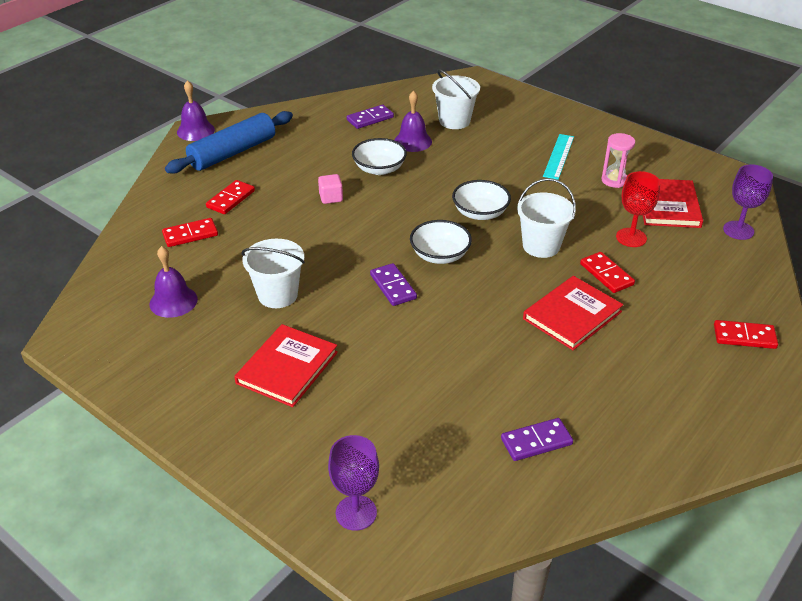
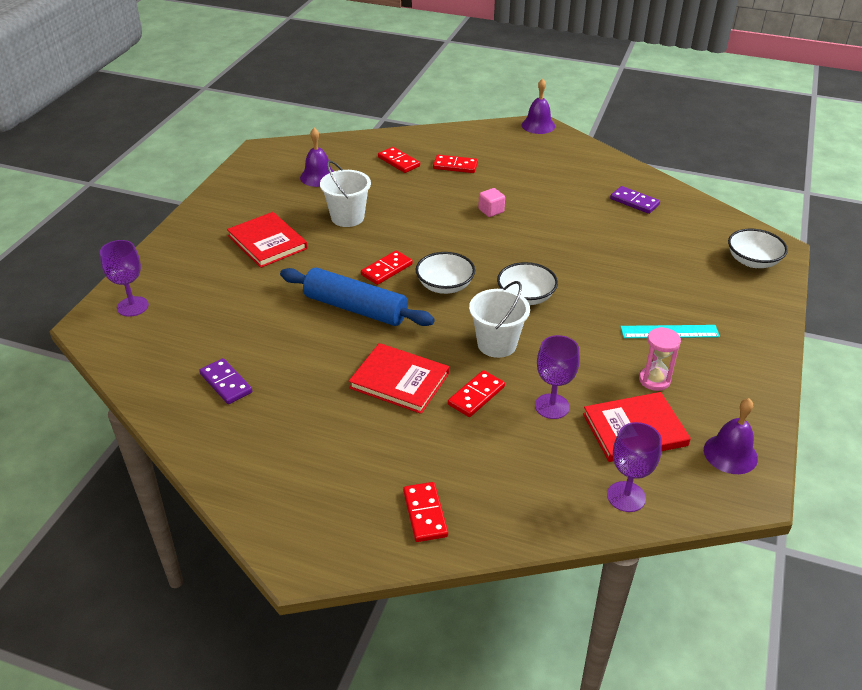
camera: 70 degrees right, 0 degrees up
(233, 153) = (520, 150): blue rolling pin -> blue rolling pin (355, 308)
(287, 368) = (267, 242): red book -> red book turned 45 degrees clockwise
(379, 169) = (554, 225): white bowl -> white bowl (752, 261)
(393, 286) = (387, 270): purple domino -> red domino
(413, 141) = (616, 234): purple bell -> purple bell (730, 454)
(454, 121) = (676, 251): white bucket -> none
(631, 237) = (552, 406): red goblet -> purple goblet

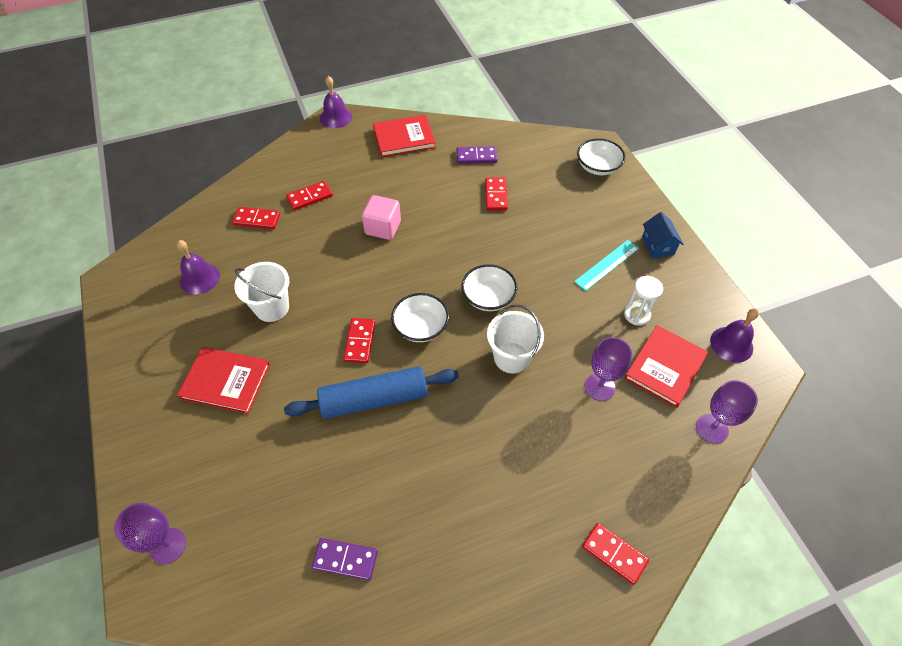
camera: 40 degrees left, 15 degrees up
(399, 381) = (478, 446): red book -> red book (404, 138)
(476, 395) = (543, 417): red domino -> red domino (495, 195)
(491, 211) = (383, 228): pink cube -> pink cube, size x1.57
(654, 380) = (637, 314): pink hourglass -> white hourglass
(744, 345) = (658, 245): none -> blue house

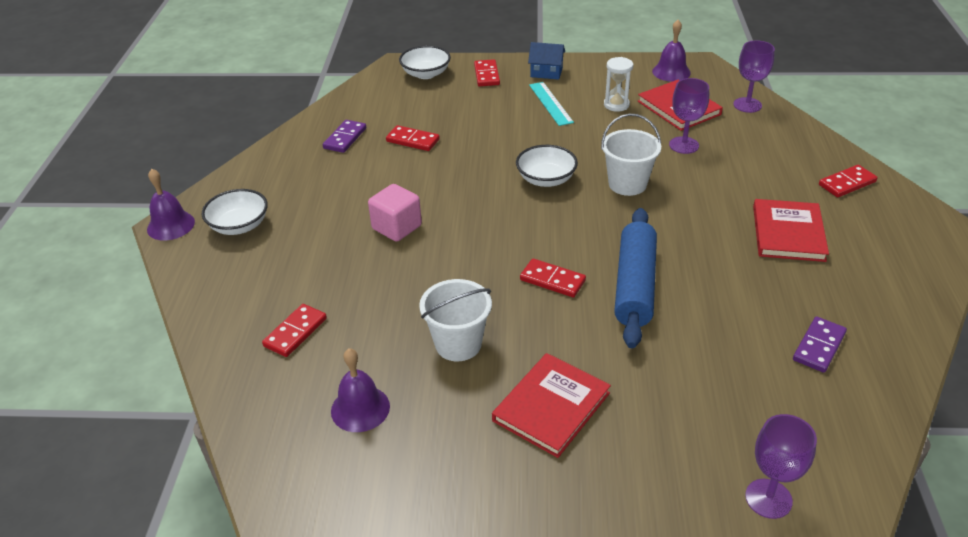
camera: 65 degrees left, 15 degrees down
(310, 197) = (296, 276): red domino -> red domino (487, 75)
(404, 138) = (265, 180): red book -> red book (788, 233)
(420, 327) = (557, 232): white bowl -> white bowl (239, 226)

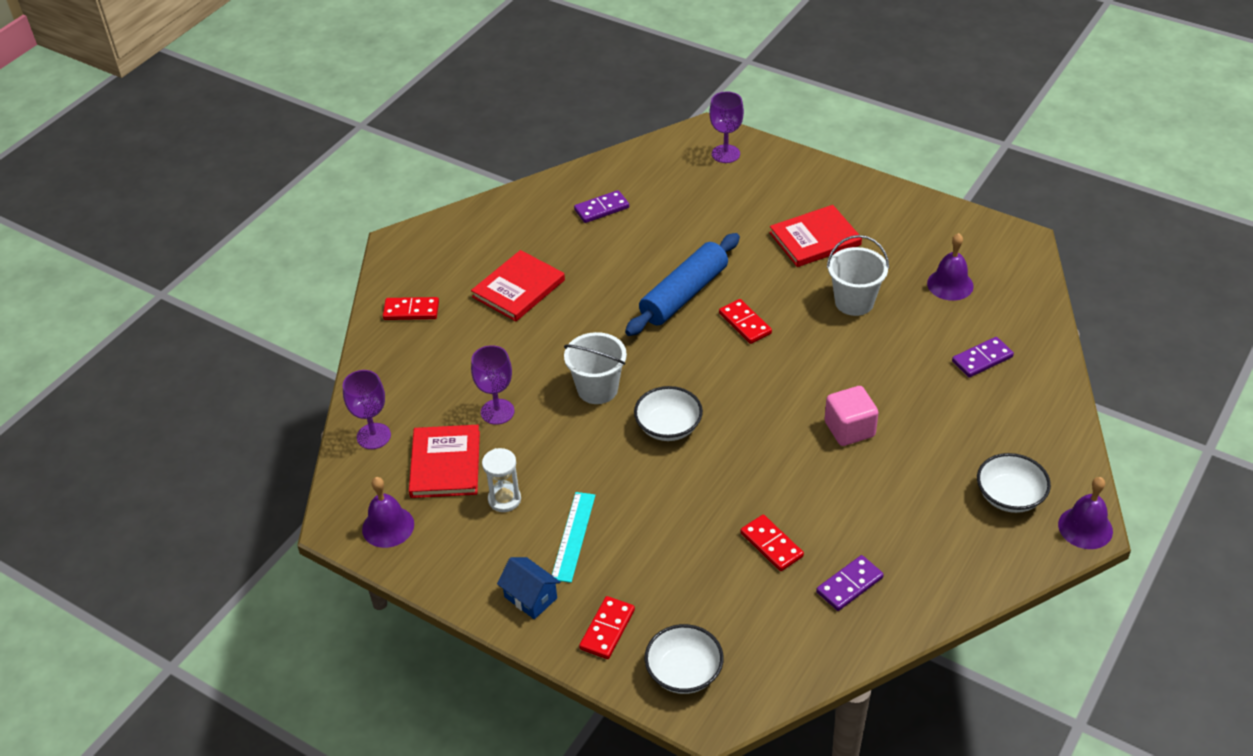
camera: 150 degrees left, 5 degrees up
(295, 332) = (982, 359): red domino -> purple domino

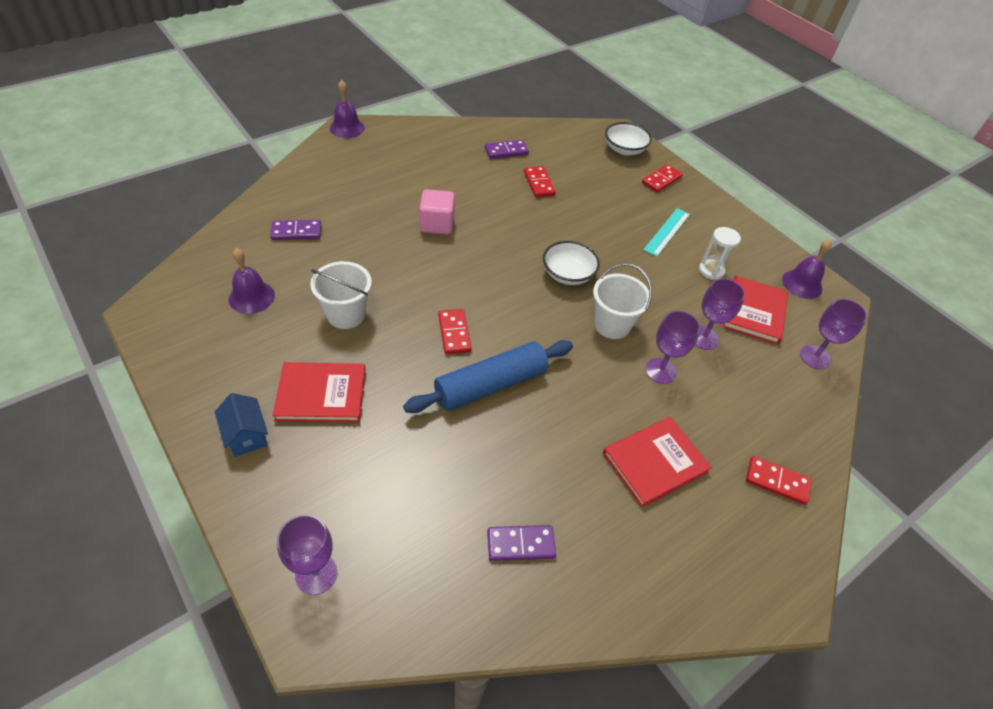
camera: 165 degrees left, 5 degrees up
(530, 597) = (705, 210): blue house -> blue house (246, 435)
(534, 362) = (660, 371): none -> purple goblet
(1009, 496) = (372, 155): white bowl -> none

